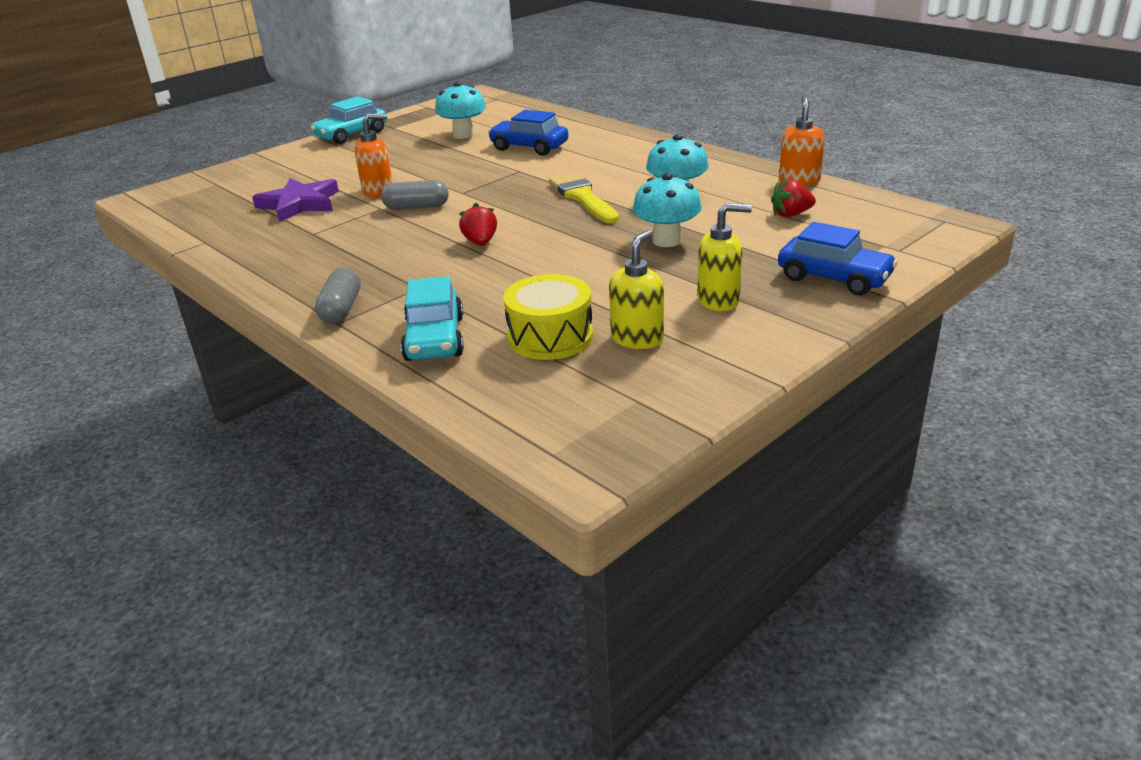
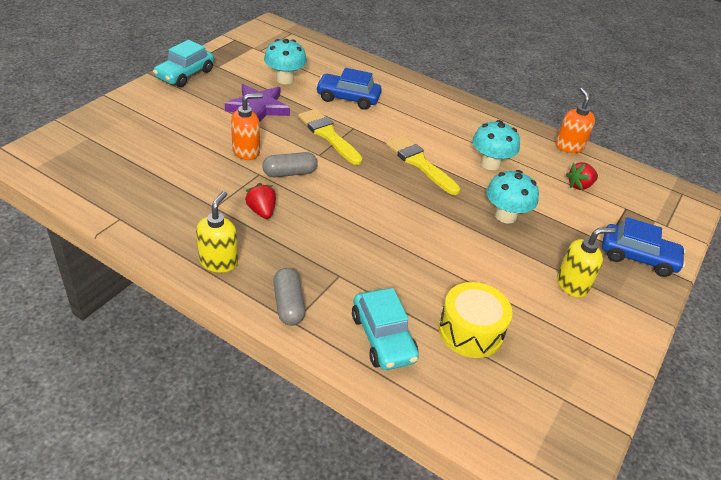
camera: 20 degrees left, 10 degrees up
(299, 204) = (183, 167): purple star -> purple star (258, 107)
(480, 242) = (364, 219): red strawberry -> red strawberry (262, 211)
(484, 177) = (328, 135): none -> yellow brush
(637, 338) = (534, 330): yellow soap dispenser -> yellow soap dispenser (219, 261)

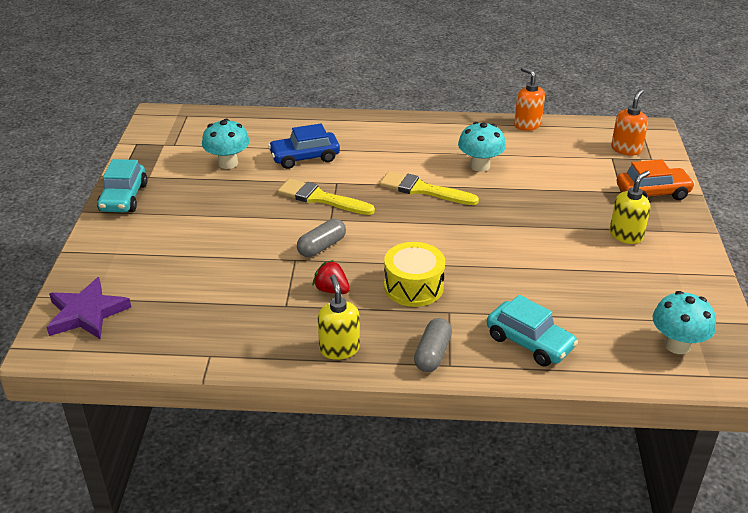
camera: 25 degrees left, 5 degrees down
(246, 151) = (262, 245): orange soap dispenser -> orange soap dispenser (626, 149)
(258, 107) = (231, 200): purple star -> purple star (87, 313)
(288, 304) = (432, 354): grey capsule -> grey capsule turned 60 degrees clockwise
(470, 331) = (587, 305): yellow drum -> yellow drum (413, 286)
(505, 216) = (531, 204): turquoise mushroom -> turquoise mushroom (677, 345)
(579, 186) = (563, 154): red strawberry -> none
(638, 257) = (652, 193): blue car -> orange car

